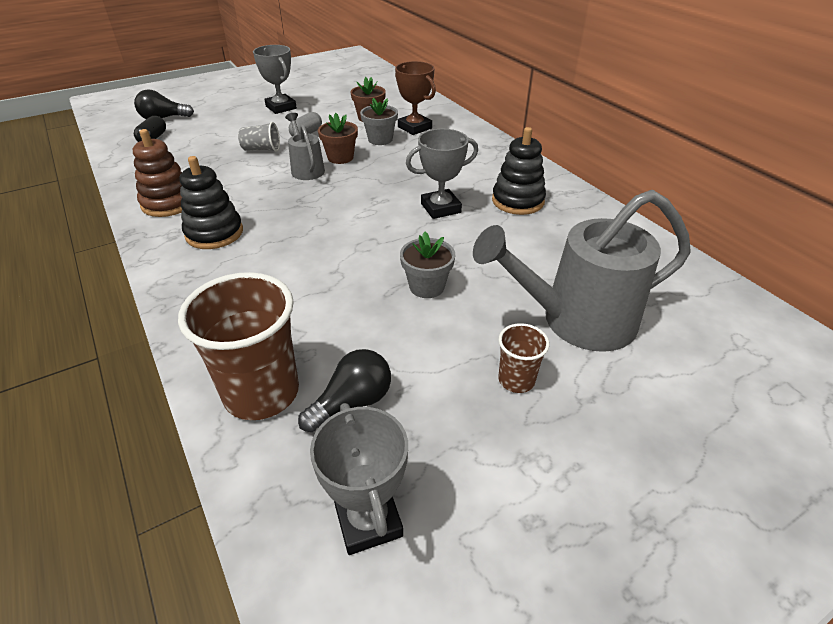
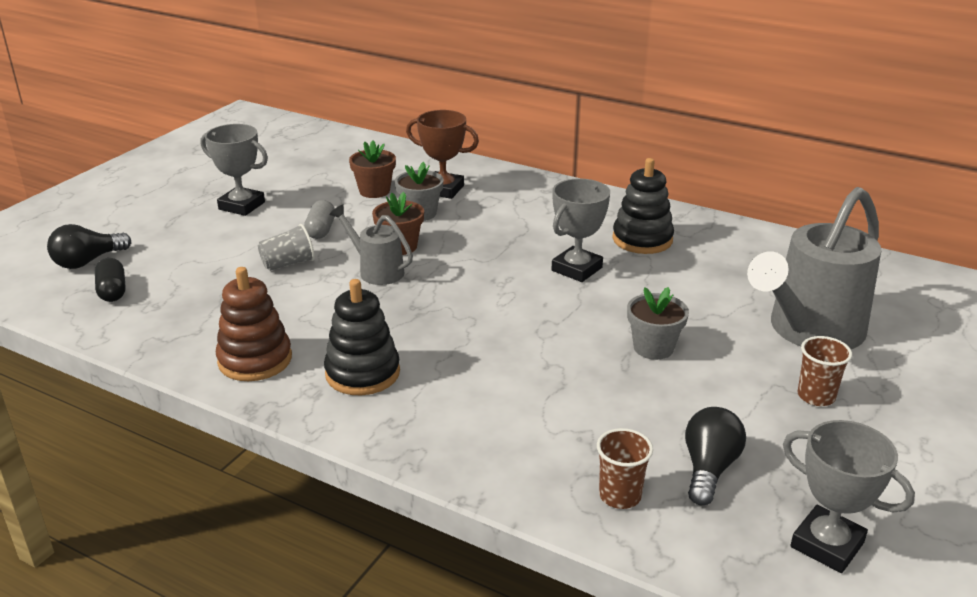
camera: 30 degrees left, 10 degrees down
(261, 393) = (620, 496): brown cup -> brown cup, size x0.50

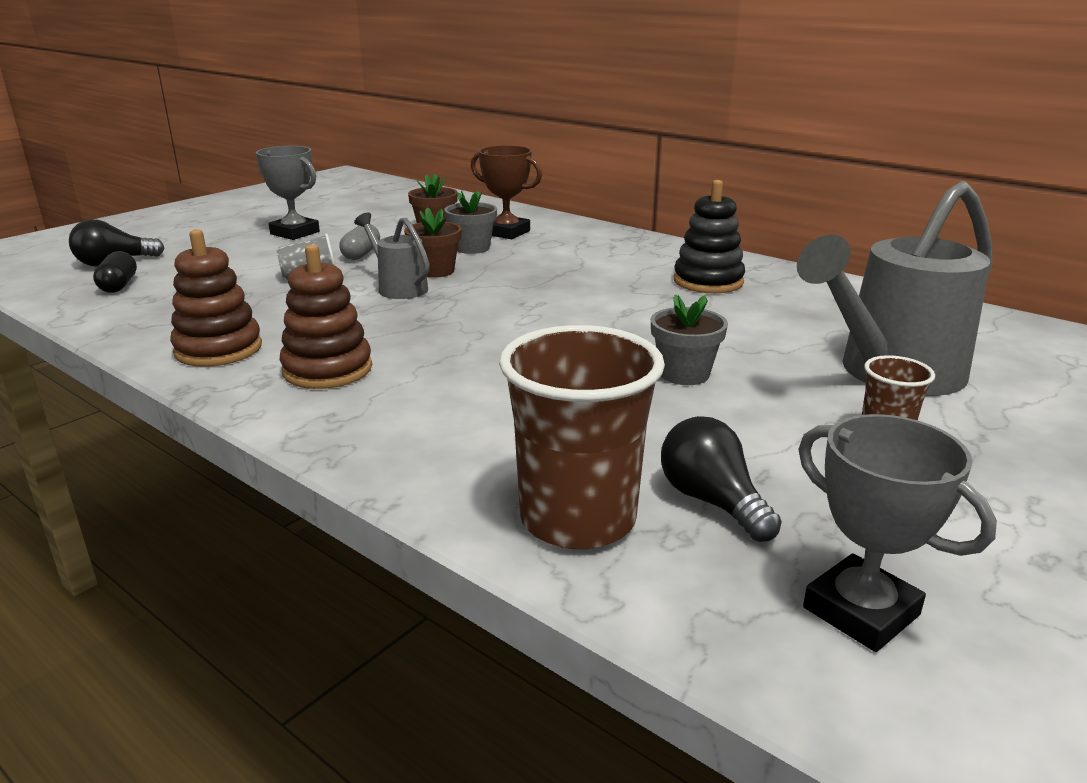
camera: 10 degrees right, 5 degrees down
(362, 373) = (327, 369): black stacking toy -> brown stacking toy
(576, 269) = (621, 300): grey trophy -> none
(620, 496) = (578, 519): brown cup -> brown cup, size x2.00
(709, 469) = (712, 501): black light bulb -> black light bulb turned 60 degrees counterclockwise

